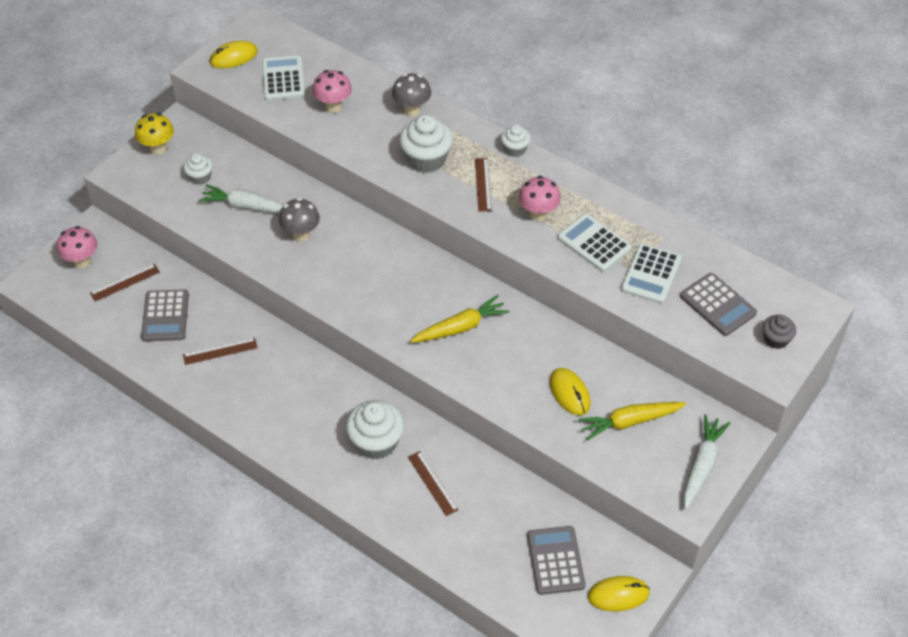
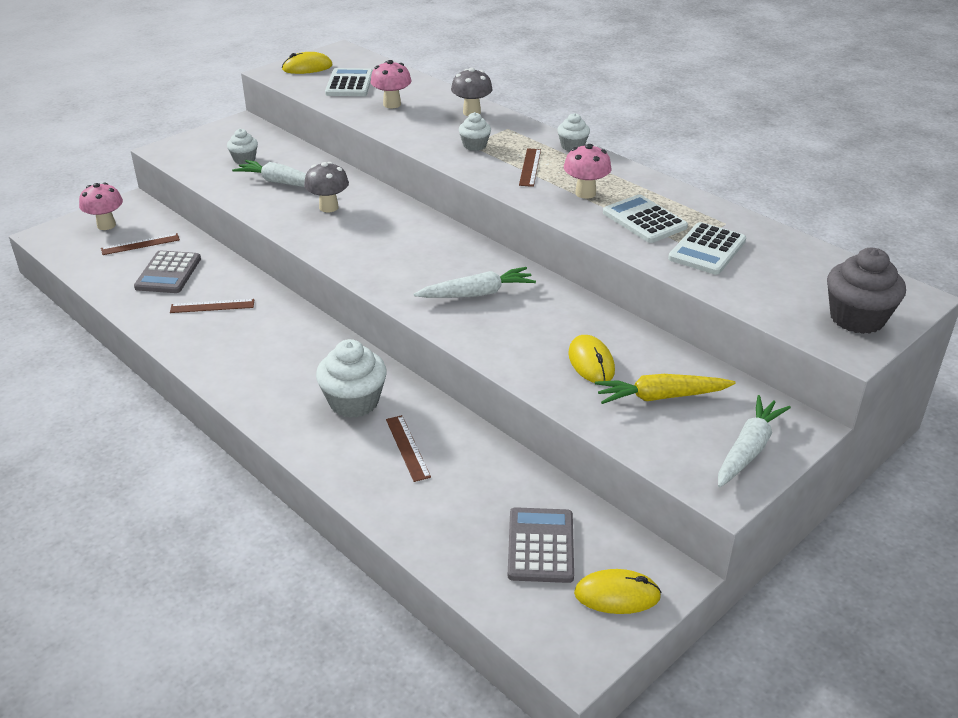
camera: 10 degrees right, 15 degrees down
(158, 149) = (213, 137): yellow mushroom -> none
(426, 159) = (474, 145): white cupcake -> white cupcake, size x0.56
(460, 327) = (476, 294): yellow carrot -> white carrot
(717, 305) = (785, 282): grey calculator -> none
(775, 339) = (857, 318): grey cupcake -> grey cupcake, size x1.77

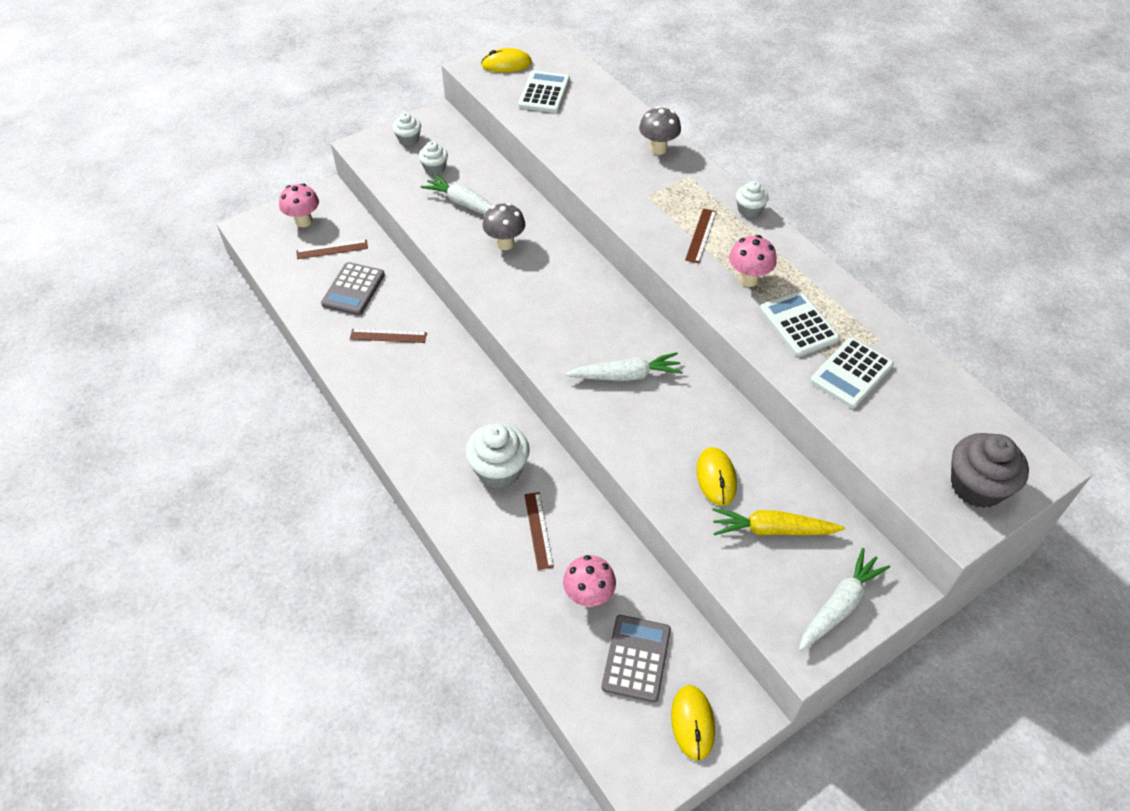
camera: 10 degrees right, 15 degrees up
(392, 104) = (581, 128): pink mushroom -> pink mushroom (588, 596)
(474, 145) = (652, 198): white cupcake -> white cupcake (408, 139)
(617, 595) = (692, 723): yellow mouse -> yellow mouse turned 75 degrees clockwise

